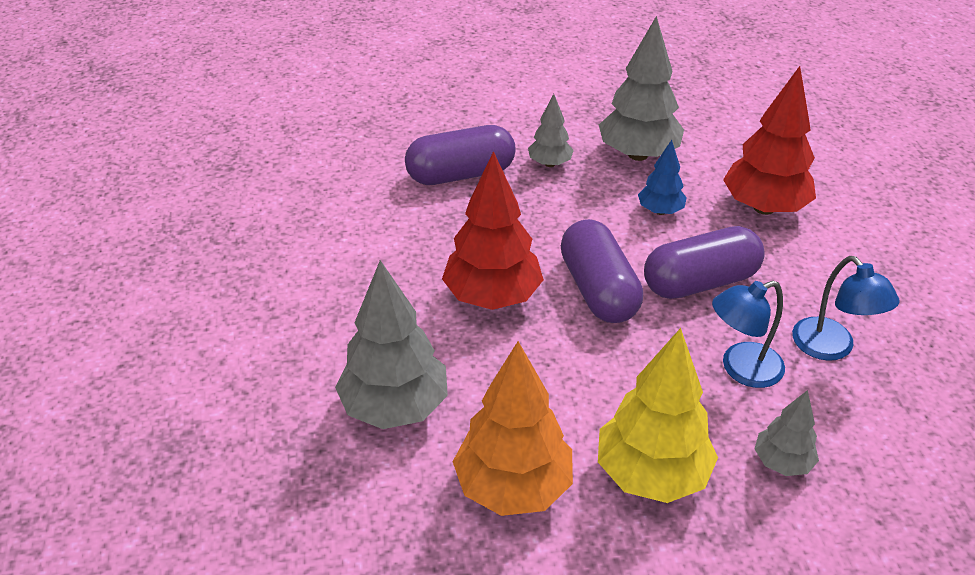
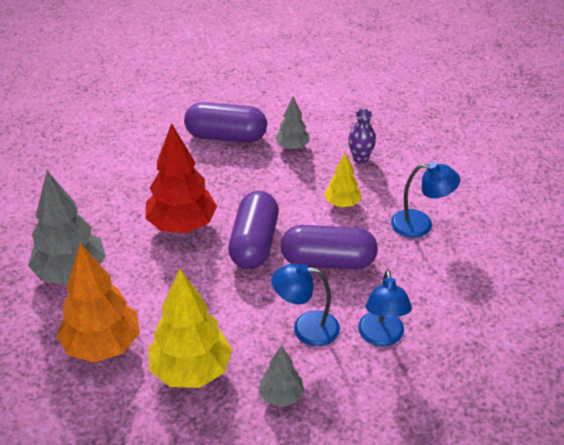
camera: 25 degrees right, 0 degrees up
(638, 154) = (360, 158): grey tree -> purple vase
(660, 211) = (342, 203): blue tree -> yellow tree
(764, 207) = (420, 225): red tree -> blue lamp

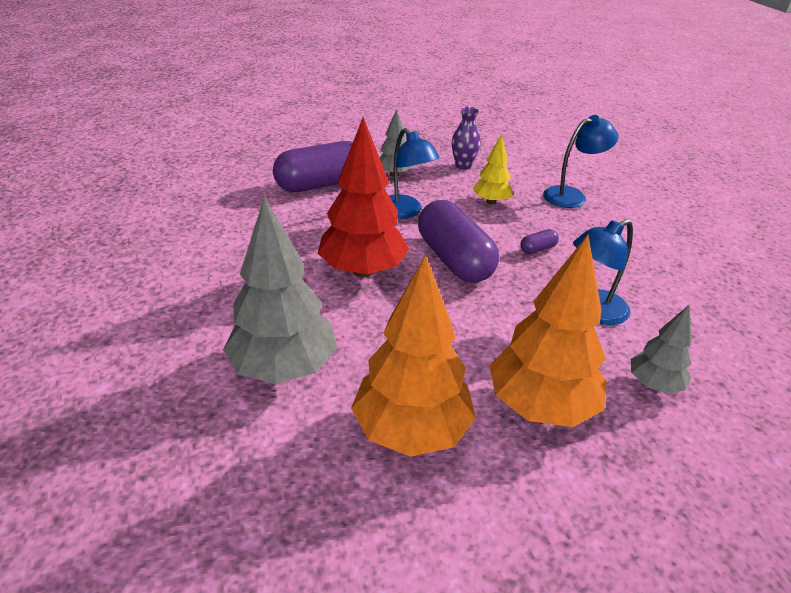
camera: 35 degrees left, 5 degrees down
(191, 371) = (540, 406): yellow tree -> orange tree
(328, 261) = (538, 249): purple capsule -> purple capsule, size x0.40
(382, 337) = (661, 290): blue lamp -> blue lamp (405, 212)

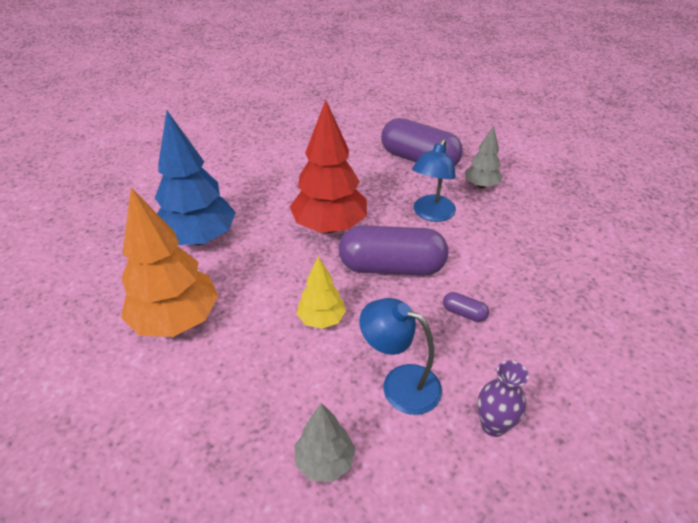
camera: 60 degrees right, 5 degrees up
(284, 368) = (199, 238): grey tree -> blue tree
(454, 260) = (391, 267): purple capsule -> purple capsule turned 60 degrees clockwise
(463, 166) = (550, 216): purple vase -> purple vase (493, 425)
(491, 202) = (509, 255): yellow tree -> yellow tree (321, 319)
(540, 406) = (244, 384): orange tree -> none
(572, 195) = (596, 307): blue lamp -> none

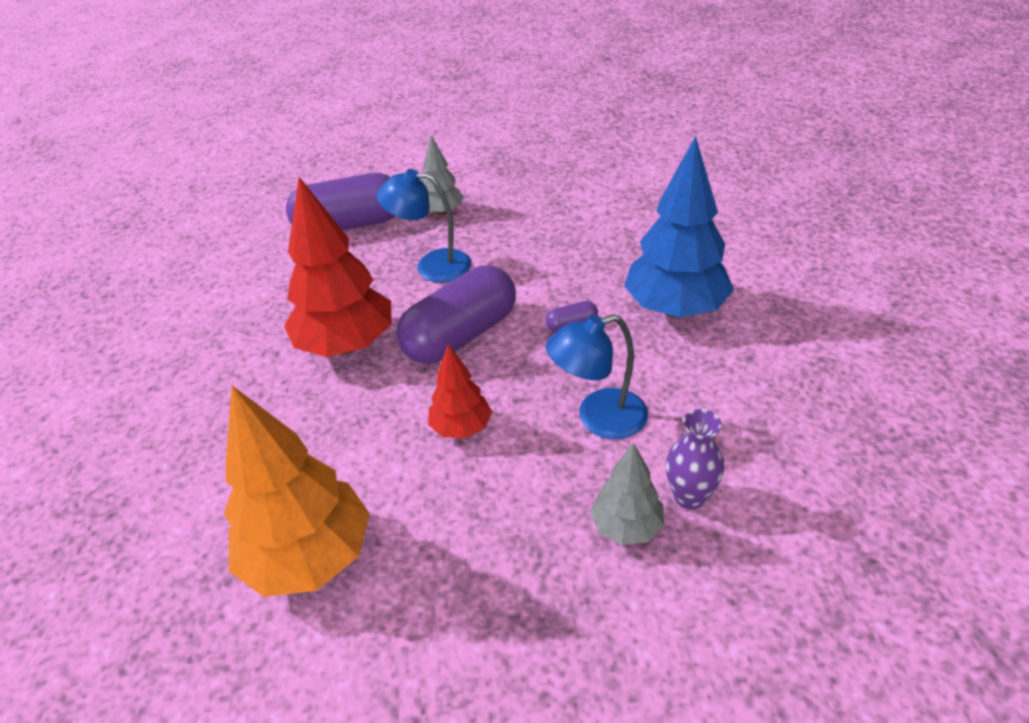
camera: 45 degrees left, 0 degrees up
(199, 238) = (207, 465): blue tree -> blue tree (675, 309)
(321, 319) = (461, 428): yellow tree -> red tree
(431, 214) = (432, 266): blue lamp -> blue lamp turned 120 degrees clockwise
(493, 425) = (700, 386): purple vase -> purple vase (689, 497)

